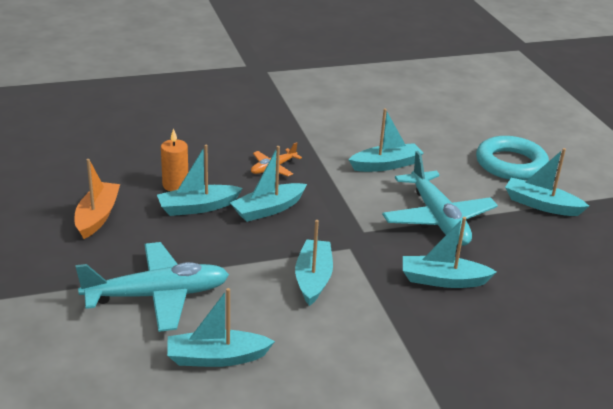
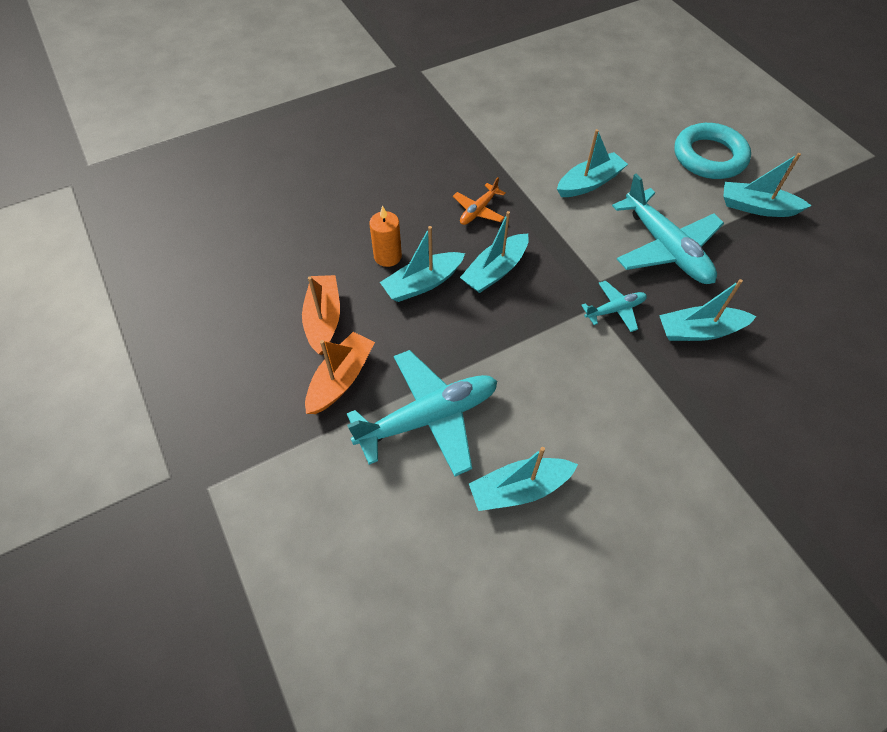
camera: 10 degrees left, 25 degrees up
(92, 257) = (341, 379): none -> orange boat
(313, 279) = (574, 358): turquoise boat -> none
(368, 253) = (615, 310): none -> turquoise plane

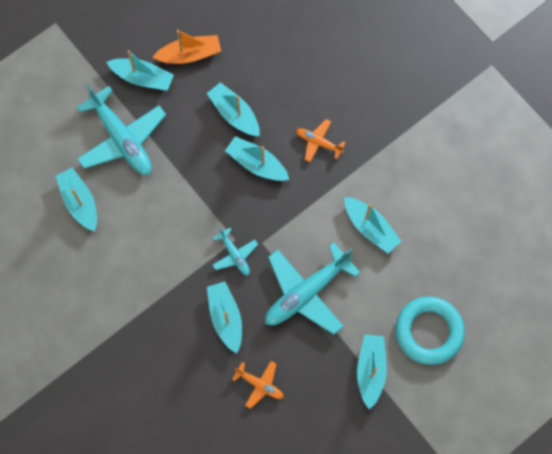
camera: 80 degrees right, 15 degrees up
(341, 379) = (142, 78): orange boat -> turquoise boat
(387, 256) = (256, 84): orange candle -> none
(784, 308) = (260, 384): none -> orange plane

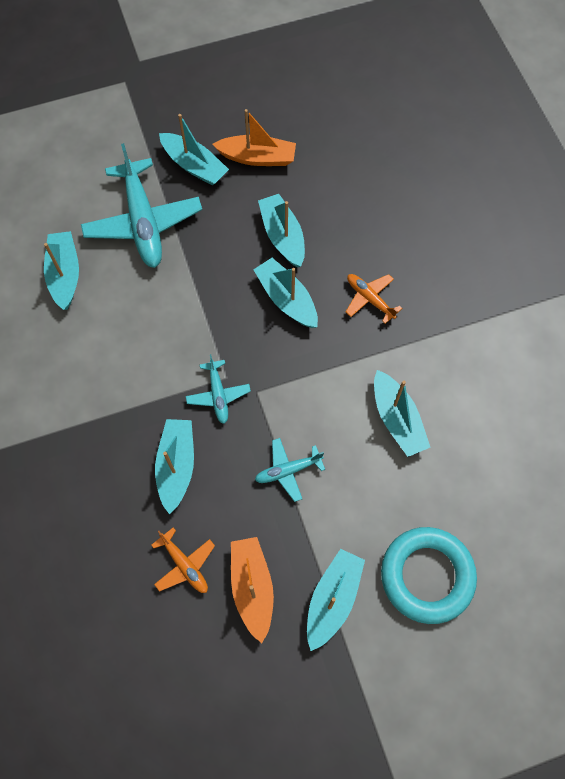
camera: 20 degrees right, 5 degrees down
(306, 292) = (288, 470): turquoise plane -> turquoise plane, size x0.50
(312, 383) = (252, 587): none -> orange boat

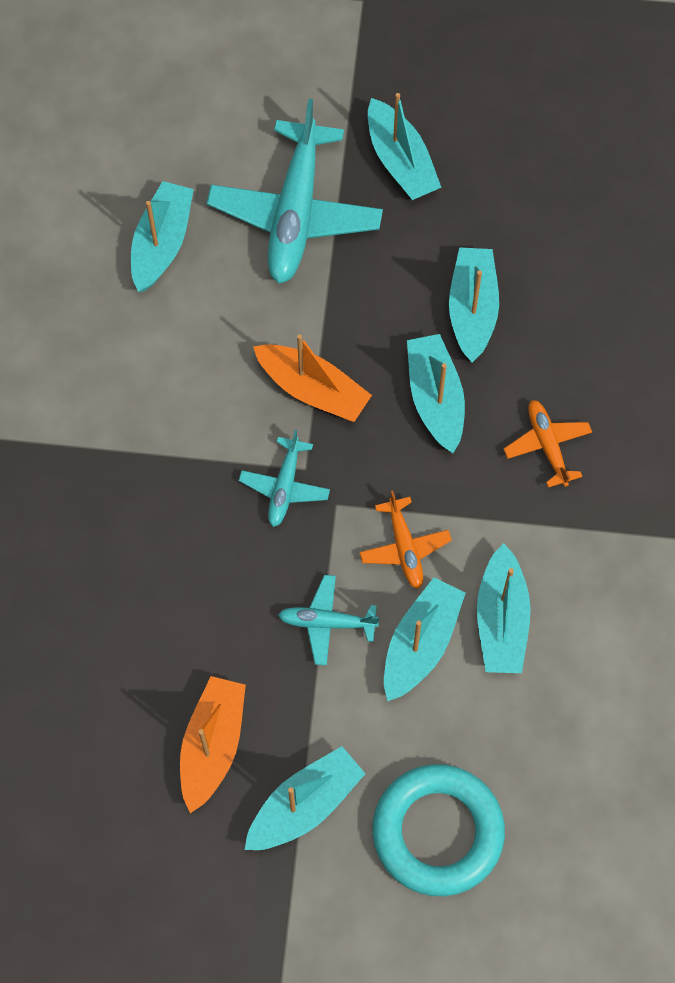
camera: 25 degrees right, 0 degrees up
(176, 466) = (189, 554): turquoise boat -> turquoise boat (420, 644)
(184, 565) = (143, 680): orange plane -> orange plane (404, 548)
(257, 157) = (492, 184): orange boat -> orange boat (313, 389)

